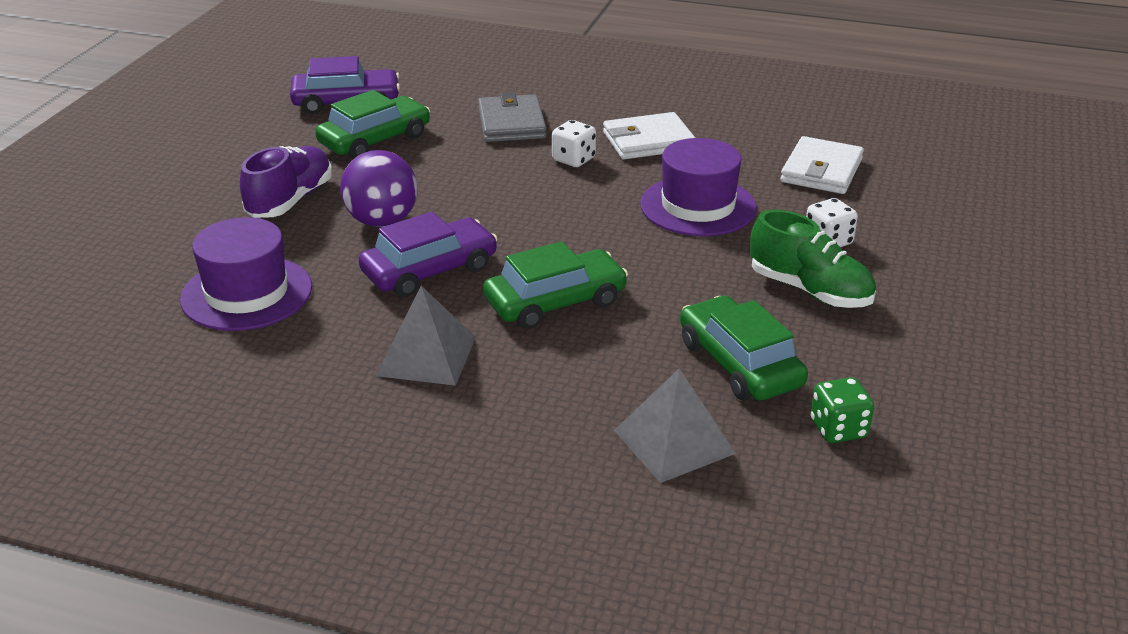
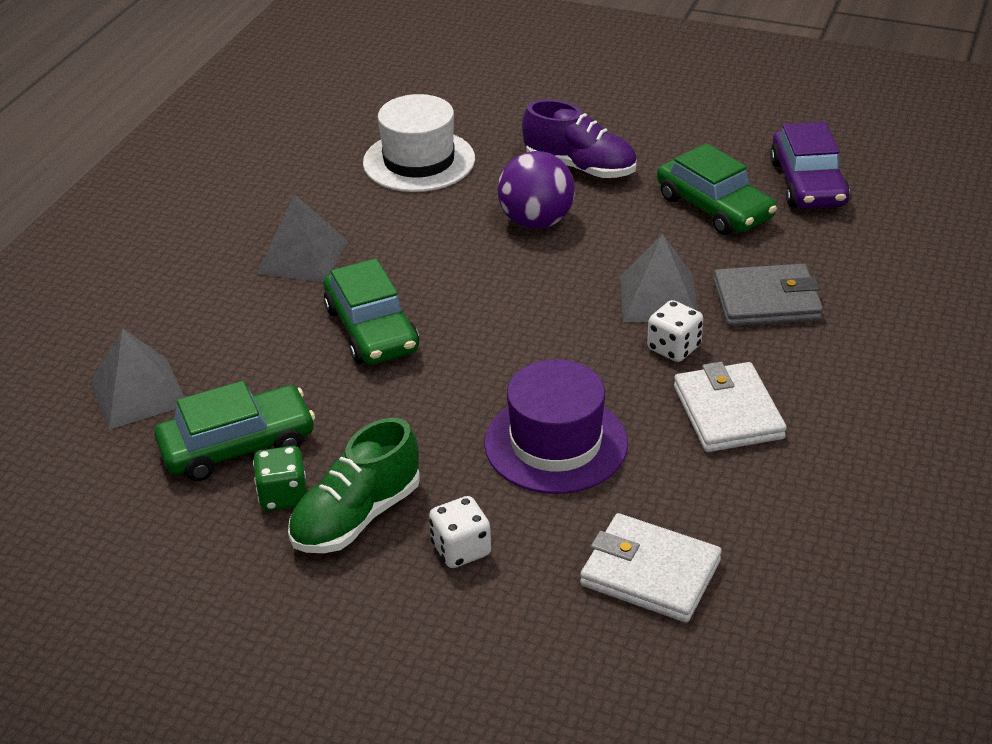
camera: 95 degrees right, 5 degrees up
(247, 293) = (419, 161): purple hat -> white hat
(430, 270) = (441, 253): purple car -> none
(507, 165) = (658, 298): none -> grey pyramid
(838, 429) = (116, 502): green dice -> green dice (283, 495)

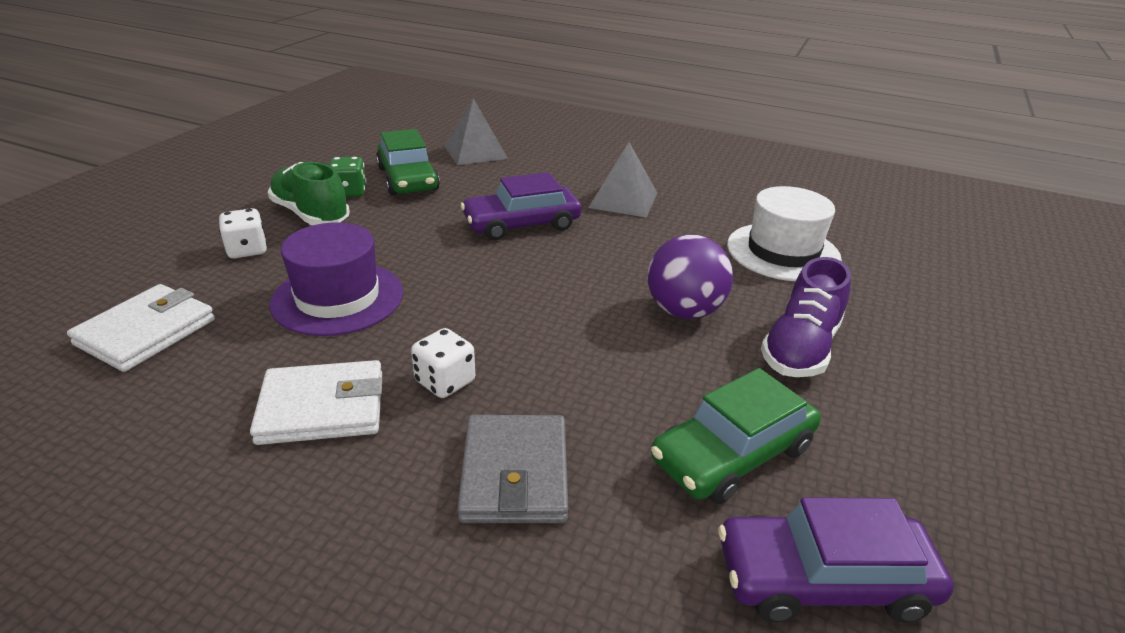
camera: 90 degrees right, 5 degrees down
(371, 329) = (521, 224): green car -> purple car
(658, 298) = (536, 381): grey pyramid -> none

